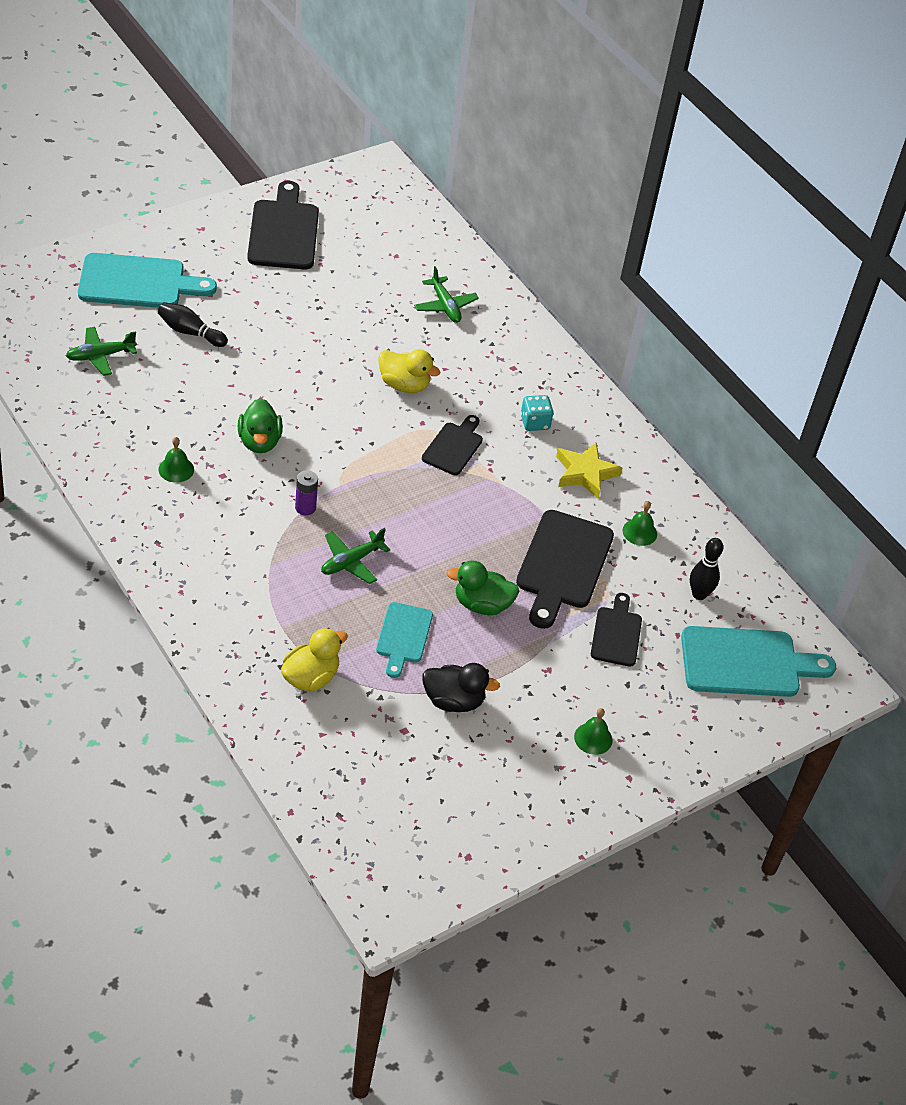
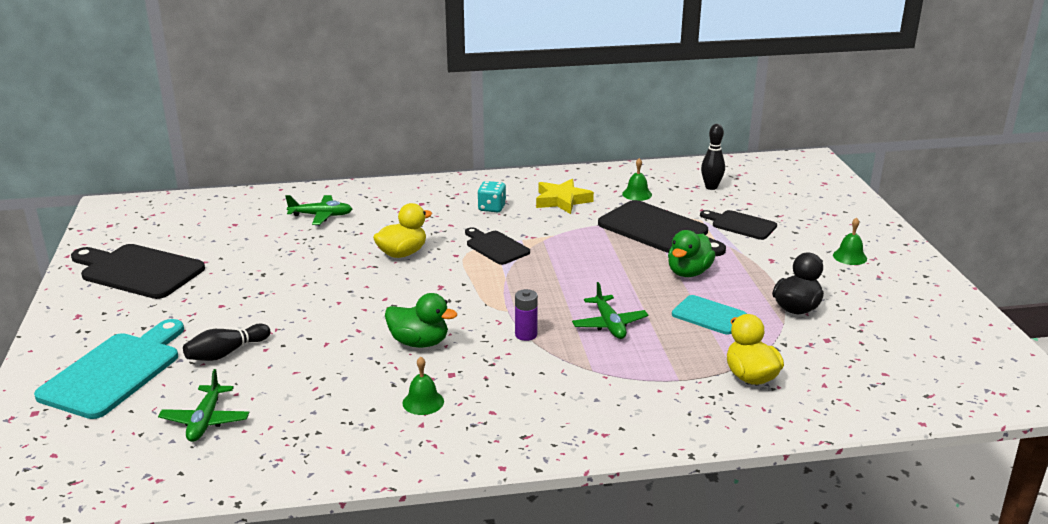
camera: 60 degrees left, 20 degrees down
(747, 663) = (784, 185): turquoise cutting board -> none

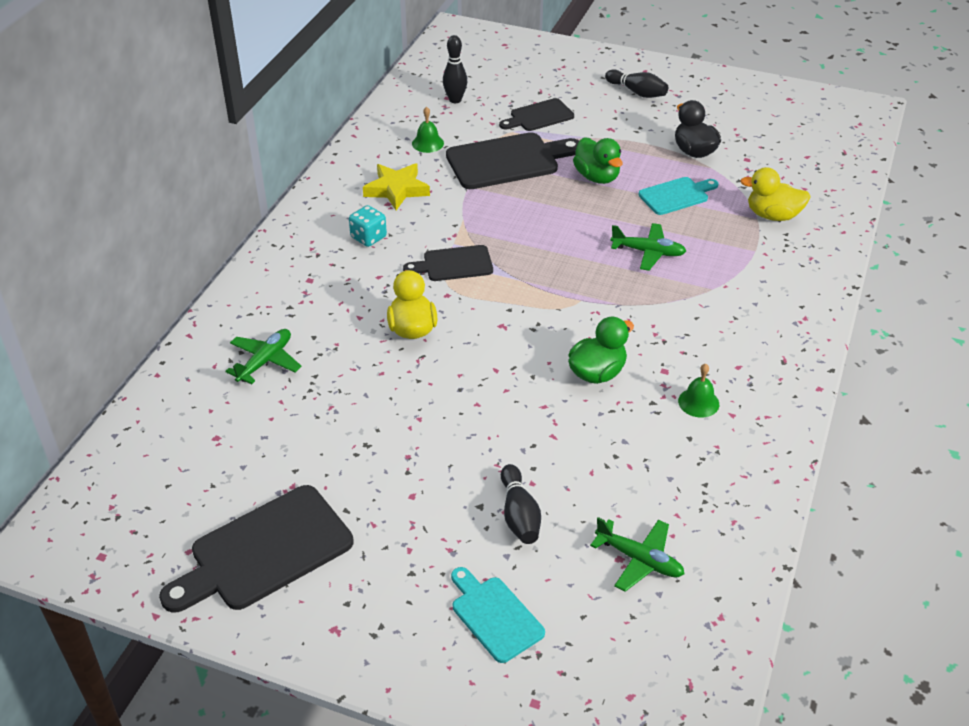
camera: 60 degrees left, 15 degrees up
(115, 372) = (494, 616): turquoise cutting board -> turquoise cutting board, size x0.58
(526, 335) = (631, 304): purple battery -> none
(849, 257) = (637, 92): green bell -> black bowling pin

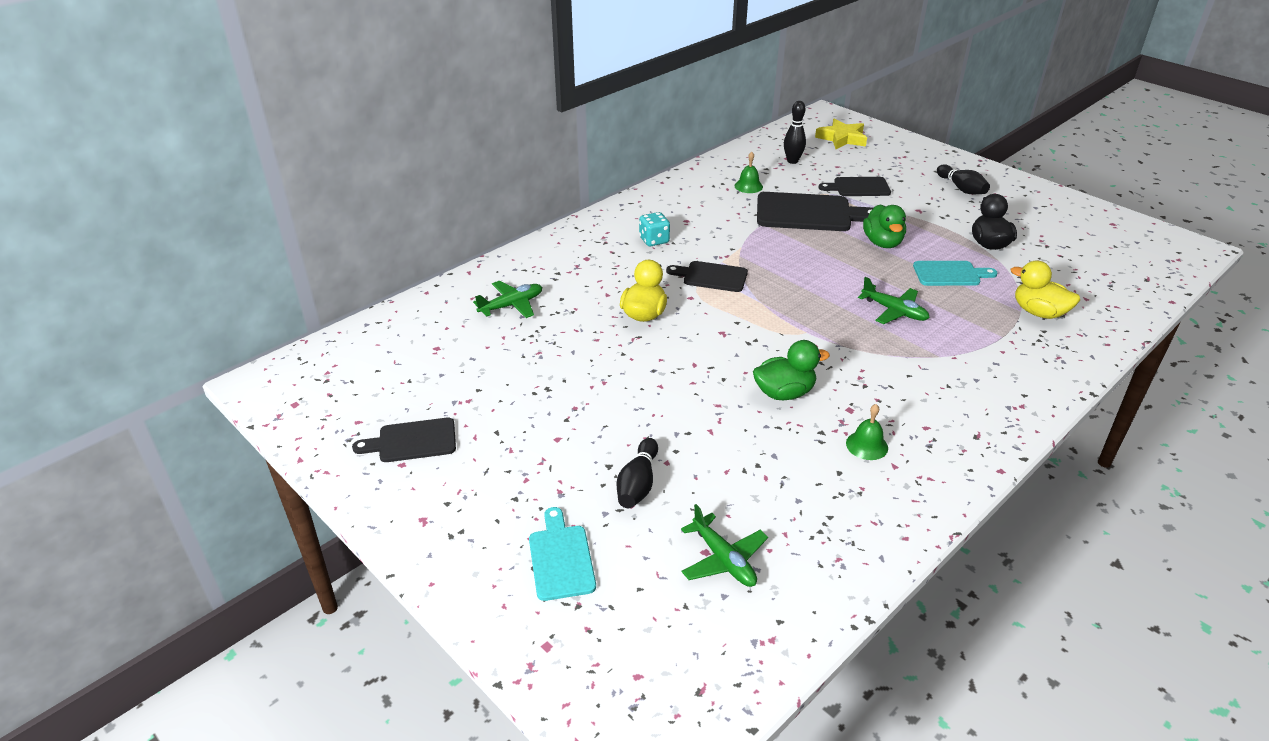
camera: 25 degrees right, 5 degrees down
(264, 551) = (412, 441): black cutting board -> black cutting board, size x0.58
(396, 190) = (700, 212): yellow star -> yellow star (842, 138)

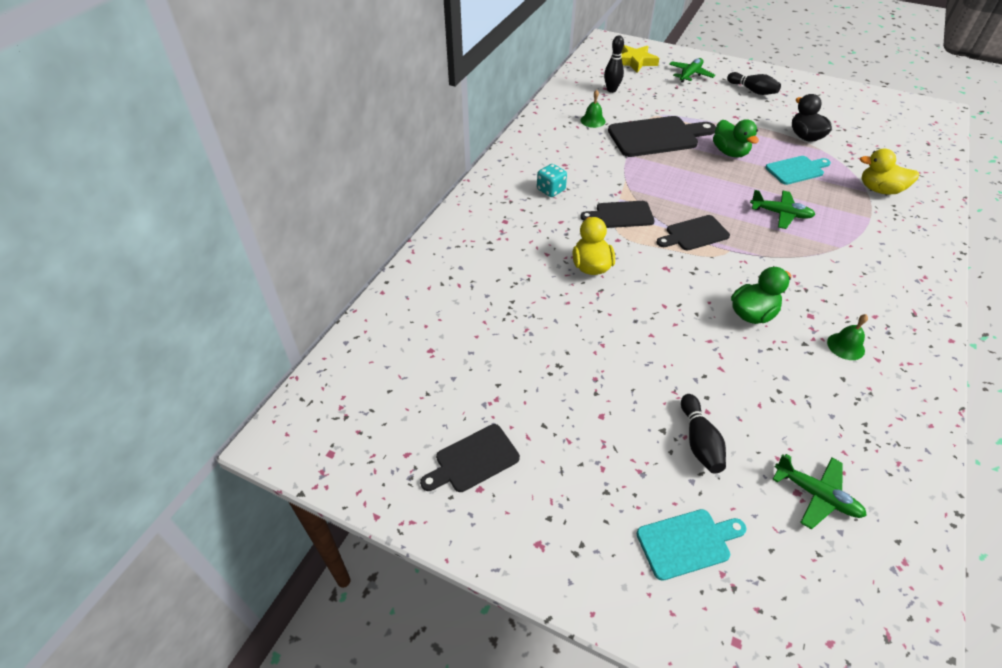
camera: 20 degrees left, 10 degrees up
(511, 305) = (470, 286): green plane -> green plane (690, 74)
(561, 558) = (687, 542): turquoise cutting board -> turquoise cutting board turned 105 degrees clockwise
(858, 187) = (678, 105): black cutting board -> black cutting board (694, 234)

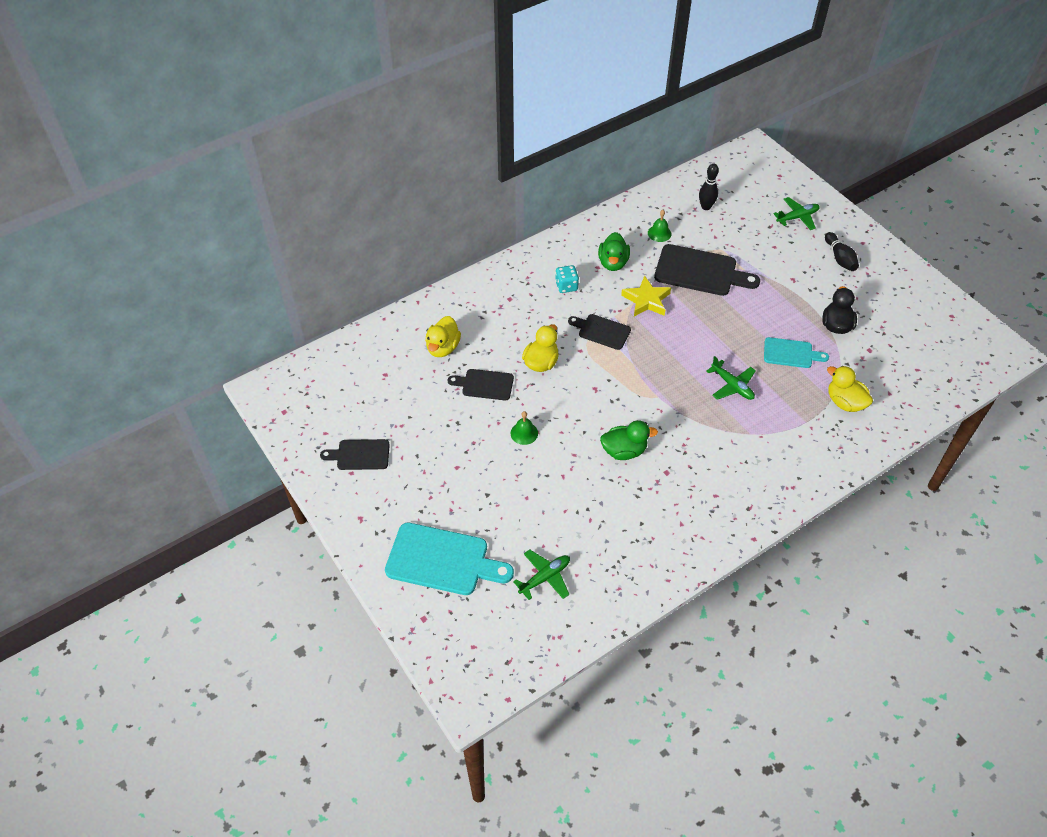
camera: 30 degrees right, 5 degrees up
(475, 294) = (443, 348): none -> yellow duck
(635, 62) = (758, 183): yellow star -> yellow star (646, 300)
(687, 542) = (442, 560): turquoise cutting board -> turquoise cutting board, size x1.71
(694, 234) = (643, 371): black cutting board -> black cutting board (484, 384)
(699, 441) = (503, 512): black bowling pin -> none
(729, 152) = (749, 313): green duck -> green duck (613, 263)
(816, 495) = (545, 577): green plane -> green plane turned 105 degrees counterclockwise
(845, 346) = (668, 504): green bell -> green bell (524, 433)

